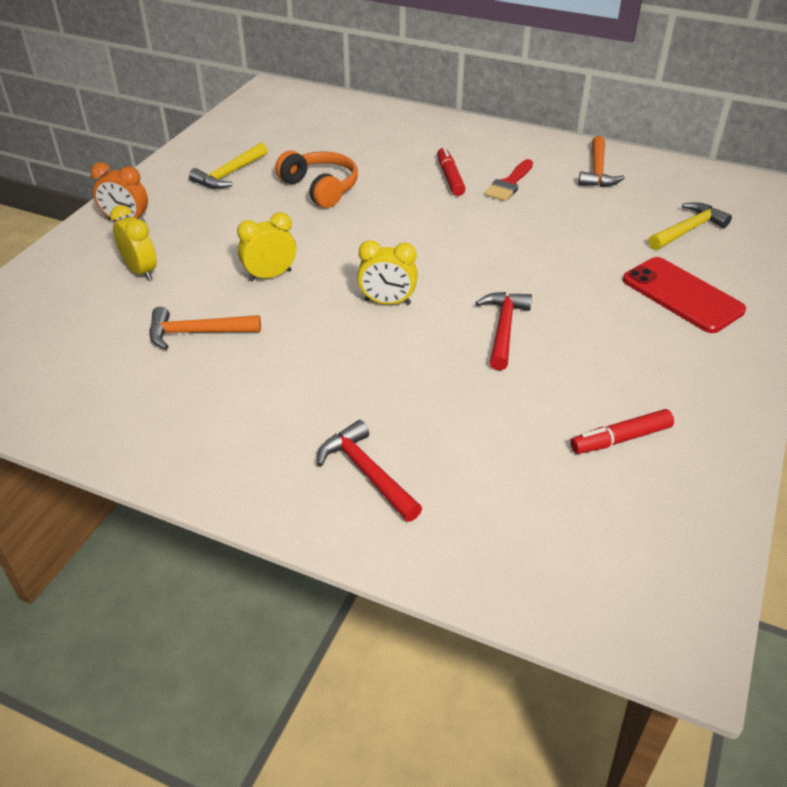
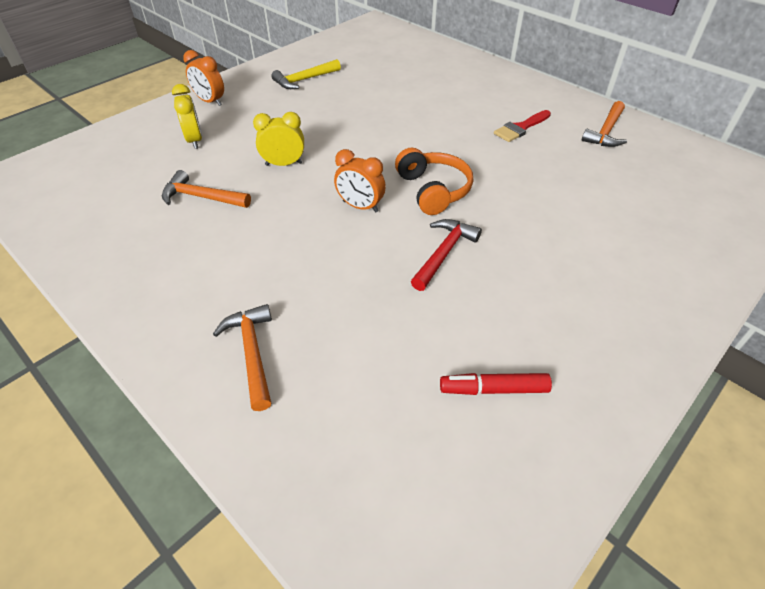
camera: 20 degrees right, 5 degrees up
(320, 188) = (364, 103): orange headphones -> orange headphones (433, 190)
(366, 472) = (252, 353): red hammer -> orange hammer
(387, 302) = (360, 206): yellow clock -> orange clock
(450, 177) = (473, 113): red marker -> none
(682, 295) = (629, 262): red phone -> none
(688, 230) = (666, 201): yellow hammer -> none

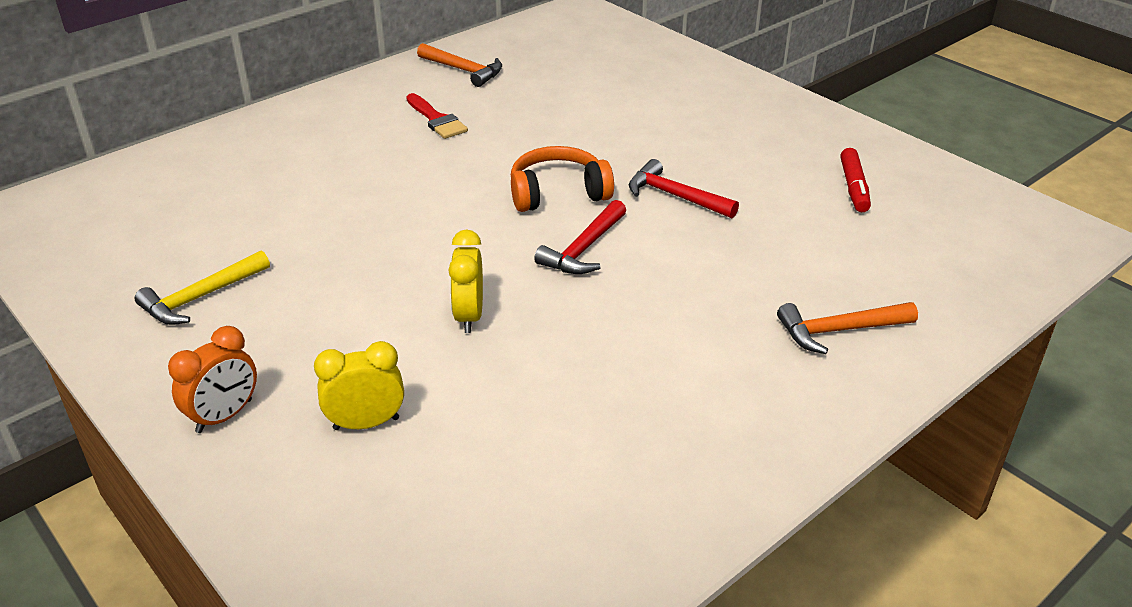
camera: 85 degrees left, 10 degrees down
(201, 197) = (541, 398): orange hammer -> none
(304, 80) = (201, 298): yellow hammer -> yellow hammer turned 75 degrees clockwise
(360, 206) = (584, 249): orange clock -> red hammer

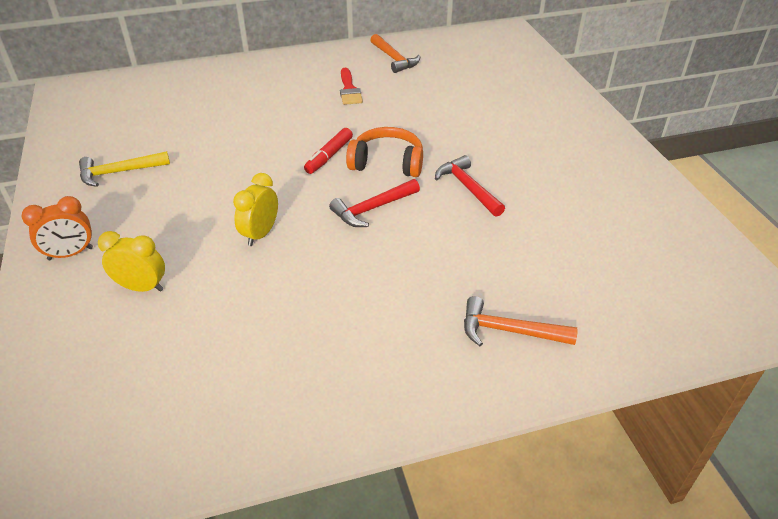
camera: 25 degrees right, 5 degrees up
(853, 187) = (612, 219): red marker -> red marker (329, 156)

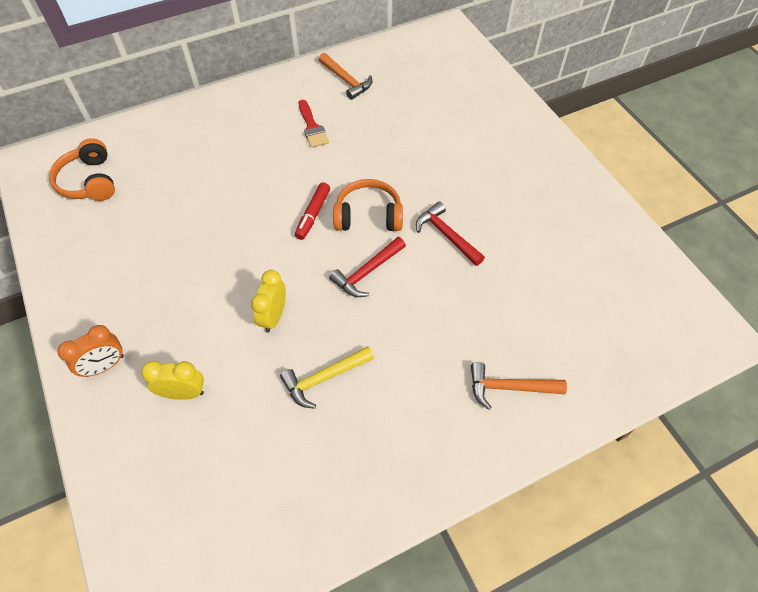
camera: 10 degrees left, 15 degrees up
(116, 109) = (89, 181): none -> orange headphones
(119, 172) = (118, 262): yellow hammer -> yellow hammer (324, 378)

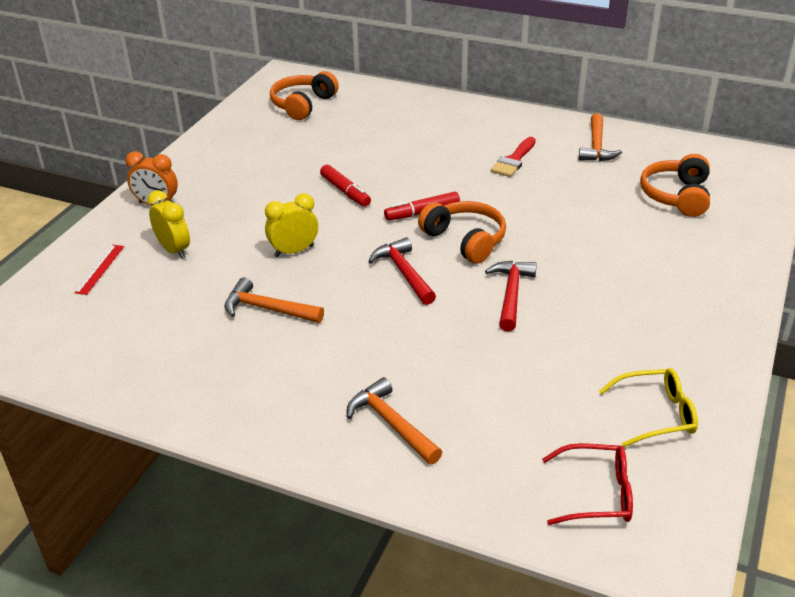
camera: 50 degrees right, 20 degrees down
(148, 463) = (100, 269): none -> red ruler
(237, 237) = (345, 191): none -> red marker
(324, 378) = (267, 309): yellow hammer -> orange hammer
(367, 272) = (403, 273): red hammer -> red hammer turned 60 degrees clockwise
(436, 90) = (676, 196): none -> orange headphones
(610, 254) = (656, 414): none -> yellow glasses
(648, 329) = (597, 494): none -> red glasses

